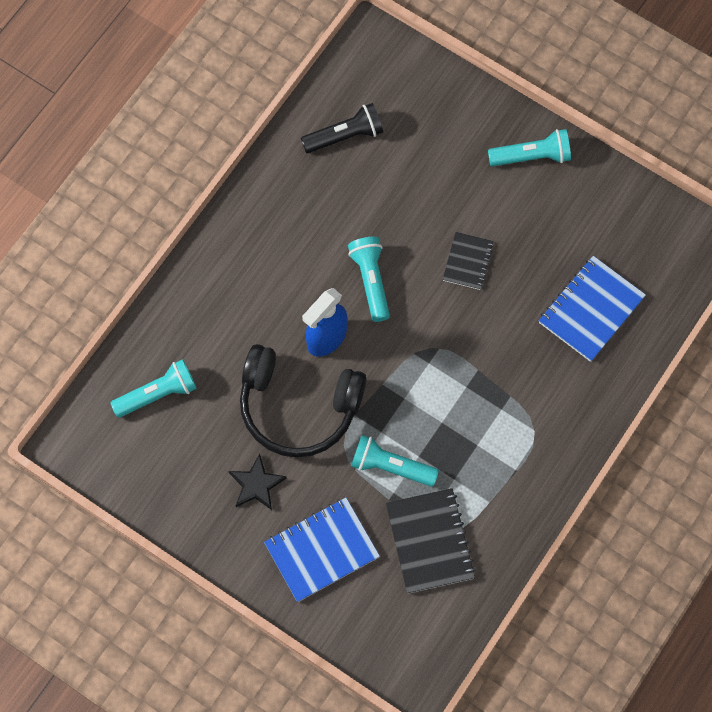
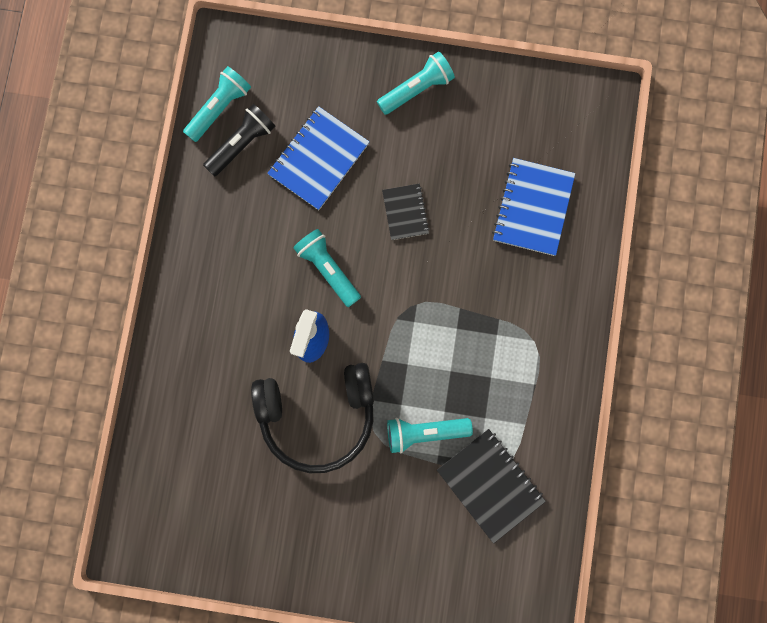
camera: 25 degrees left, 10 degrees up
(158, 394) = (186, 463): turquoise flashlight -> turquoise flashlight (219, 108)
(256, 485) = (314, 505): black star -> none
(321, 550) = (399, 538): blue notebook -> blue notebook (318, 159)

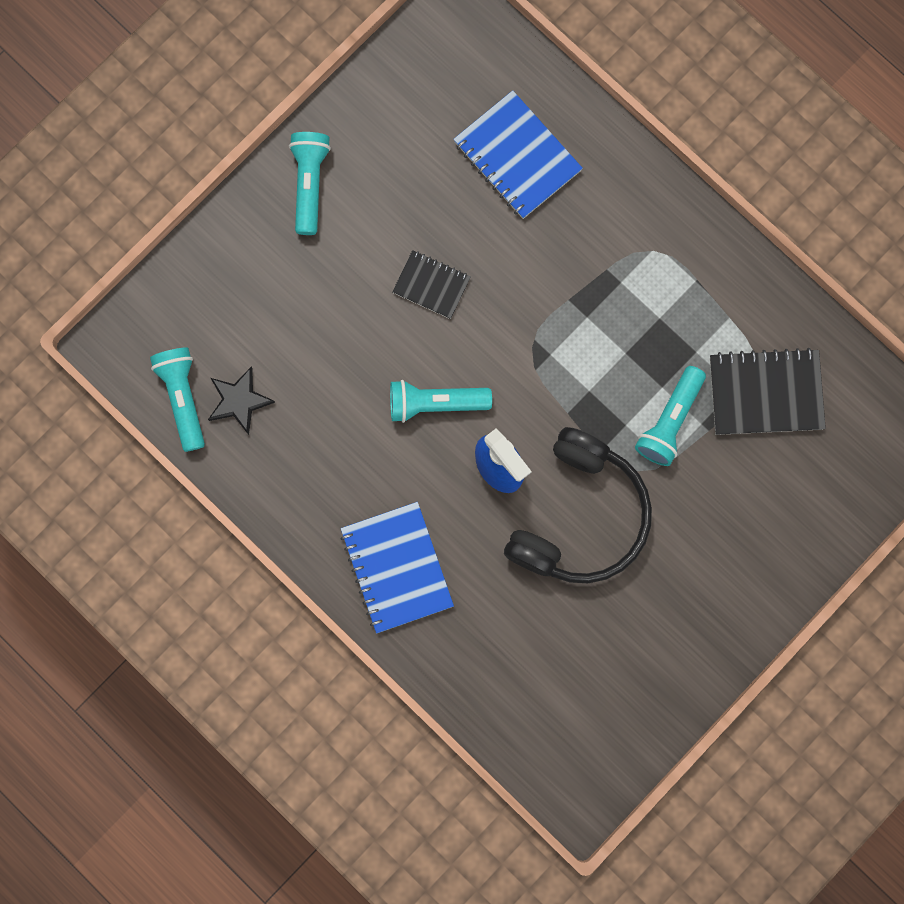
camera: 55 degrees left, 0 degrees up
(242, 144) = (239, 401): black flashlight -> black star
(318, 159) = (312, 334): blue notebook -> blue notebook (397, 568)

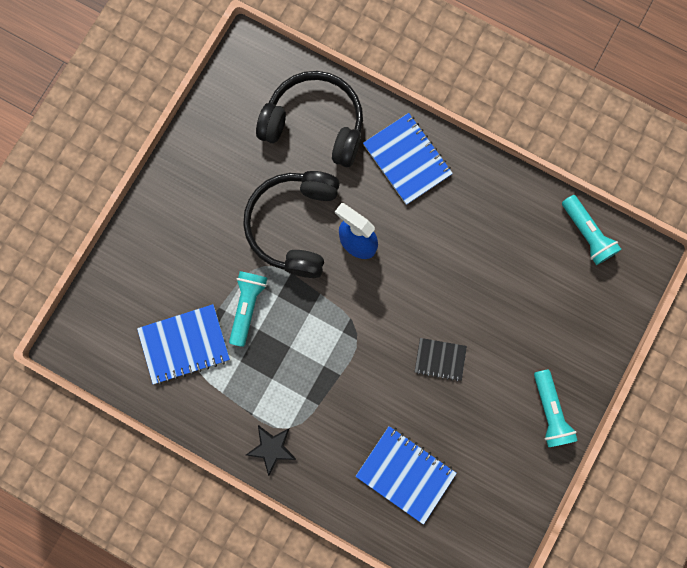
camera: 165 degrees right, 0 degrees up
(239, 401) = (547, 242): black star -> black star (272, 448)
(435, 403) = (413, 276): turquoise flashlight -> none
(513, 655) = (315, 124): none -> black headphones
(765, 393) = (184, 344): black notebook -> blue notebook

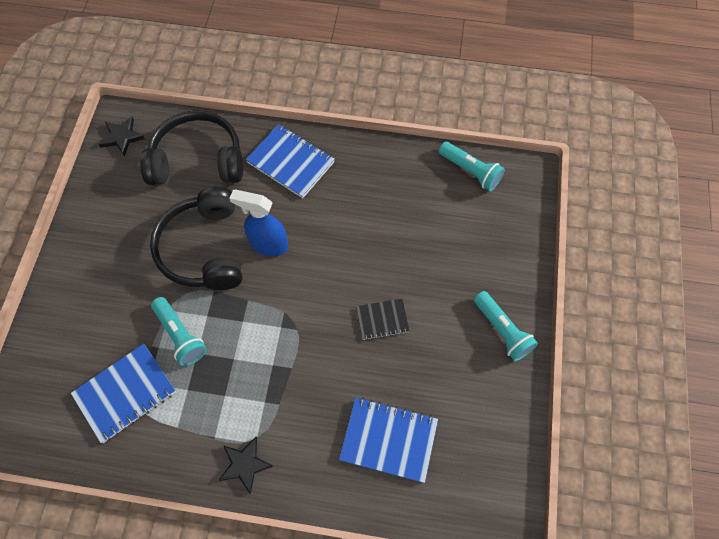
camera: 20 degrees left, 15 degrees down
(246, 72) = (122, 137): none -> black star
(248, 306) = (180, 335): turquoise flashlight -> turquoise flashlight turned 150 degrees clockwise

